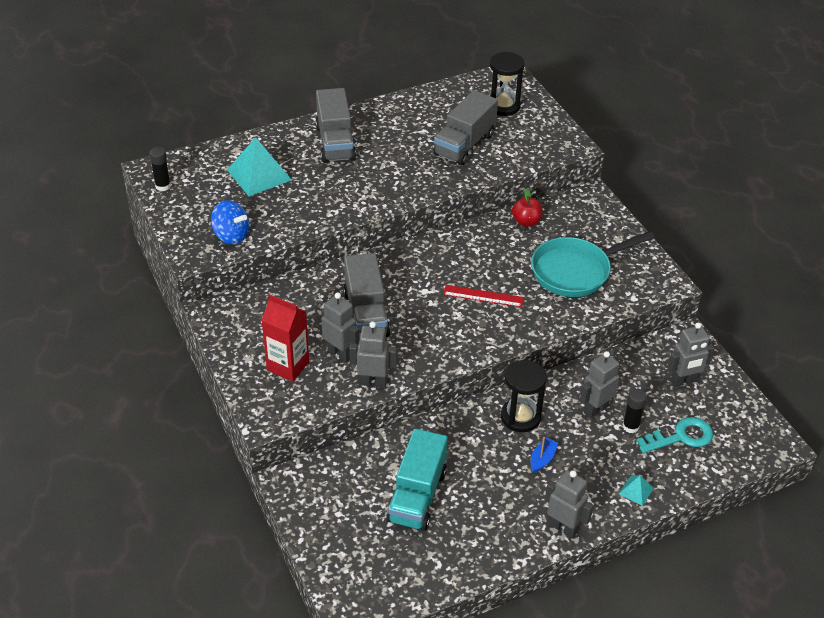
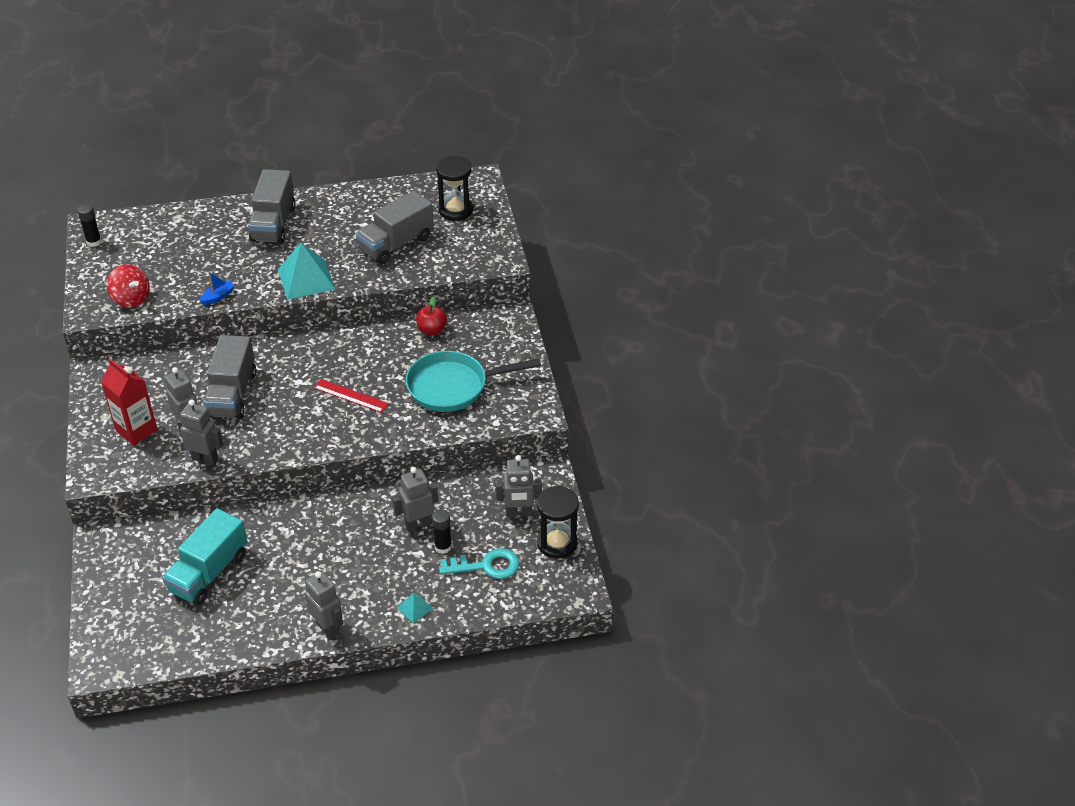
camera: 15 degrees right, 0 degrees up
(231, 235) = (131, 299): blue spinning top -> red spinning top
(259, 174) = (186, 244): turquoise pyramid -> turquoise pyramid (306, 279)
(520, 417) = (342, 518): black hourglass -> black hourglass (557, 543)
(542, 459) = (342, 561): blue boat -> blue boat (218, 297)

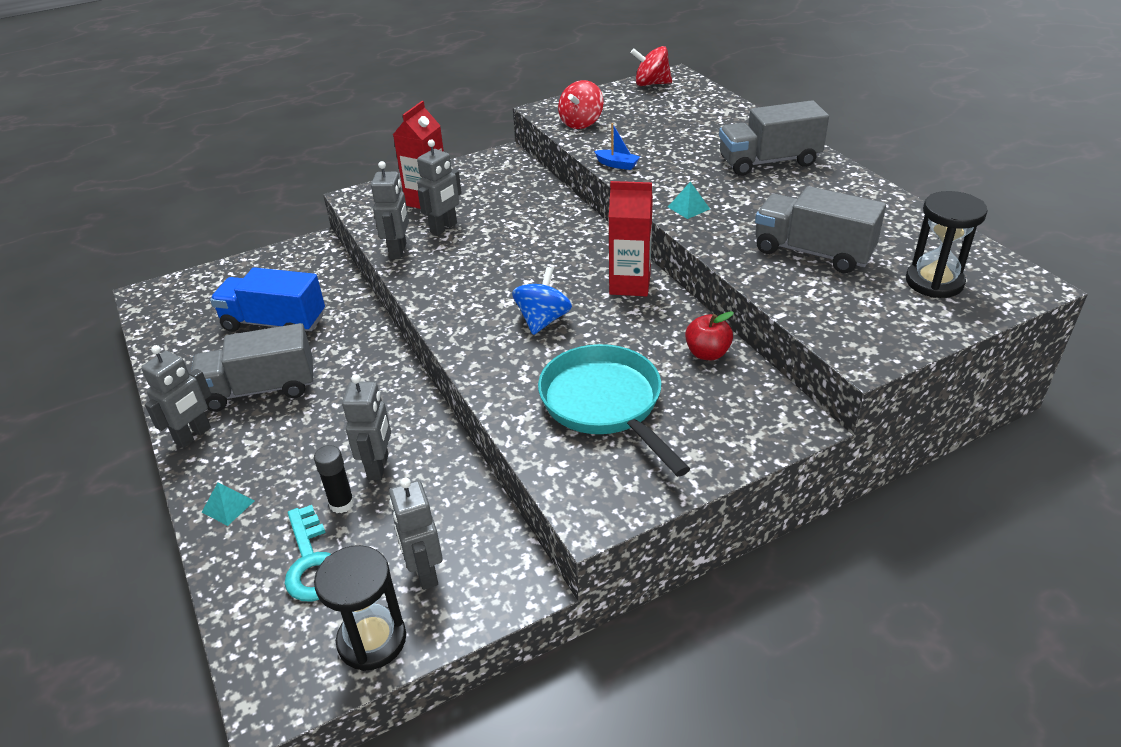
camera: 75 degrees right, 5 degrees down
(94, 242) = (651, 84): black glue stick -> red spinning top
(209, 573) = (274, 323): turquoise truck -> blue truck
(232, 394) = (506, 238): grey truck -> grey truck (260, 389)
(306, 279) = (688, 208): turquoise pyramid -> turquoise pyramid, size x0.47
(337, 344) = (630, 284): none -> red carton
(351, 396) = (543, 320): red ruler -> blue spinning top
(418, 524) = (378, 467): grey robot -> grey robot turned 45 degrees clockwise

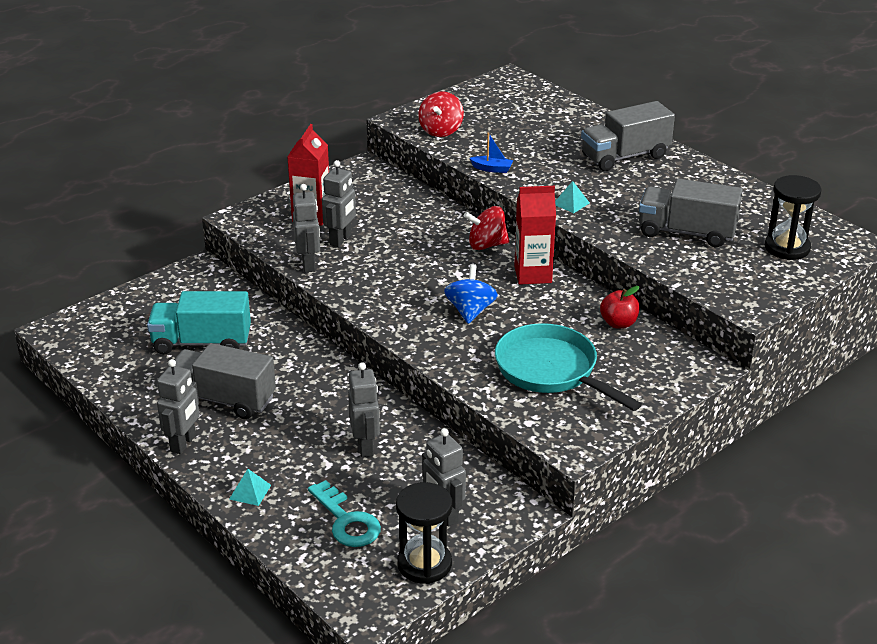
camera: 15 degrees left, 5 degrees down
(260, 389) = (223, 399): grey truck -> grey truck turned 45 degrees clockwise
(274, 323) = (202, 342): blue truck -> turquoise truck
(342, 504) = (348, 477): black glue stick -> none
(651, 84) = (490, 86): red spinning top -> red spinning top (486, 245)

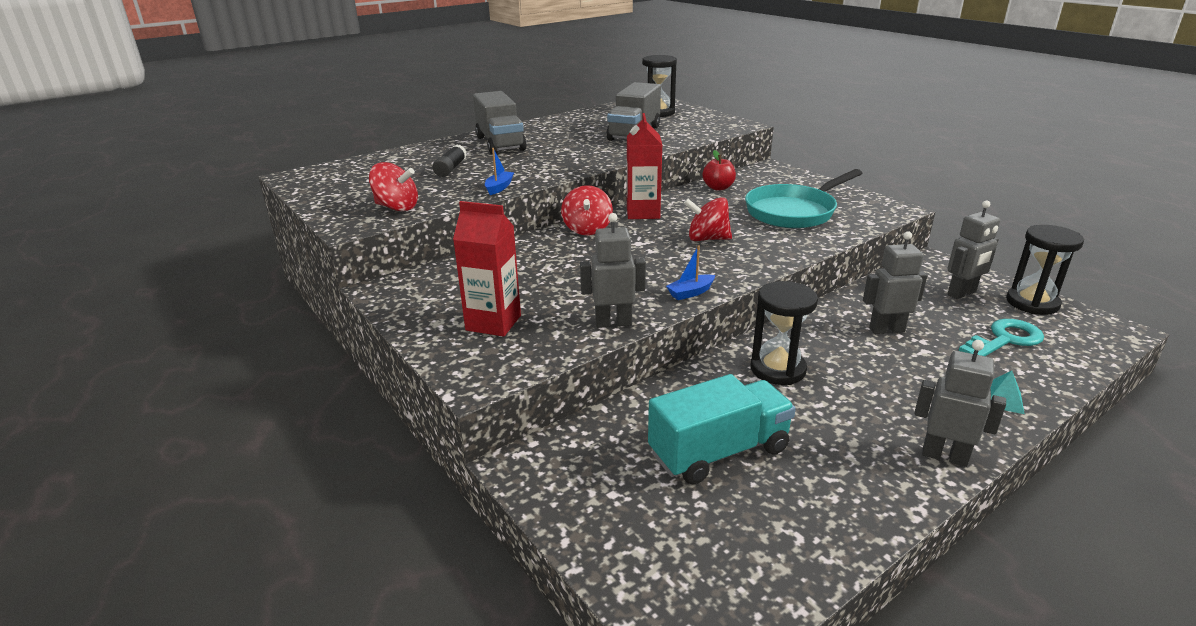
camera: 85 degrees left, 5 degrees down
(202, 342) = (719, 452): turquoise truck -> turquoise truck turned 120 degrees counterclockwise
(223, 399) = (841, 426): grey truck -> none
(301, 376) = (778, 369): none -> black hourglass
(341, 240) = (559, 303): grey robot -> none
(357, 299) = (690, 293): none -> blue boat
(470, 311) = (707, 239): blue spinning top -> red spinning top
(540, 141) = (450, 169): none -> black glue stick
(571, 203) = (578, 162): turquoise pyramid -> none

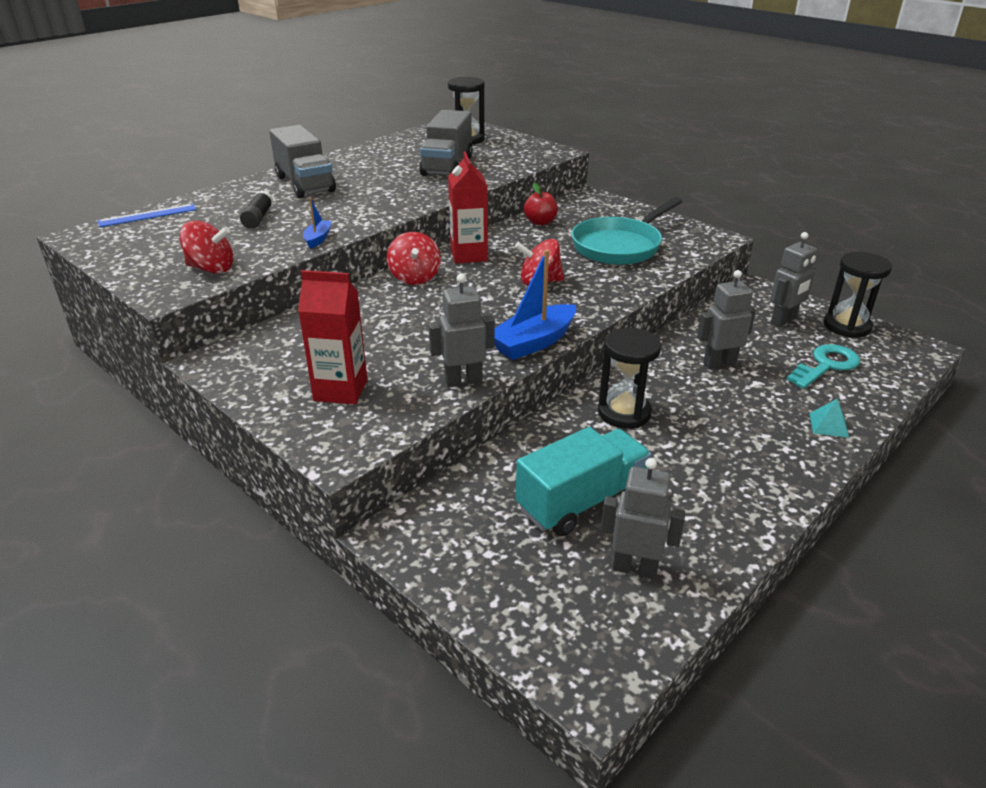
camera: 10 degrees left, 5 degrees up
(356, 163) = (147, 215): none -> blue ruler
(690, 293) = (533, 342): blue boat -> blue boat, size x1.92
(944, 456) = (784, 484): grey robot -> grey robot (635, 568)

